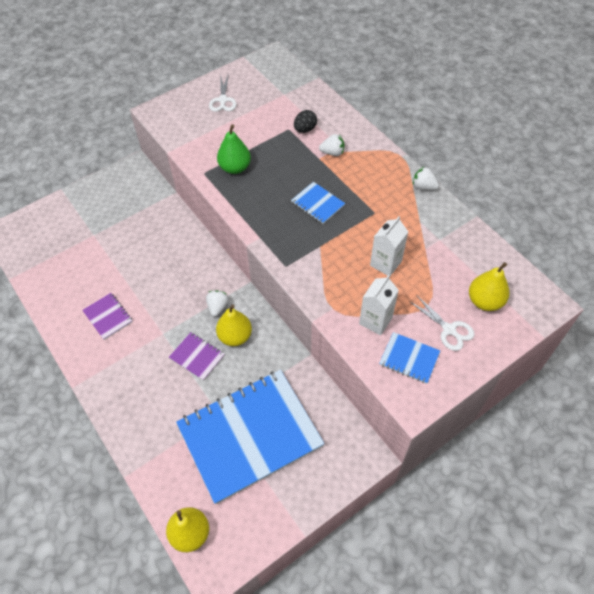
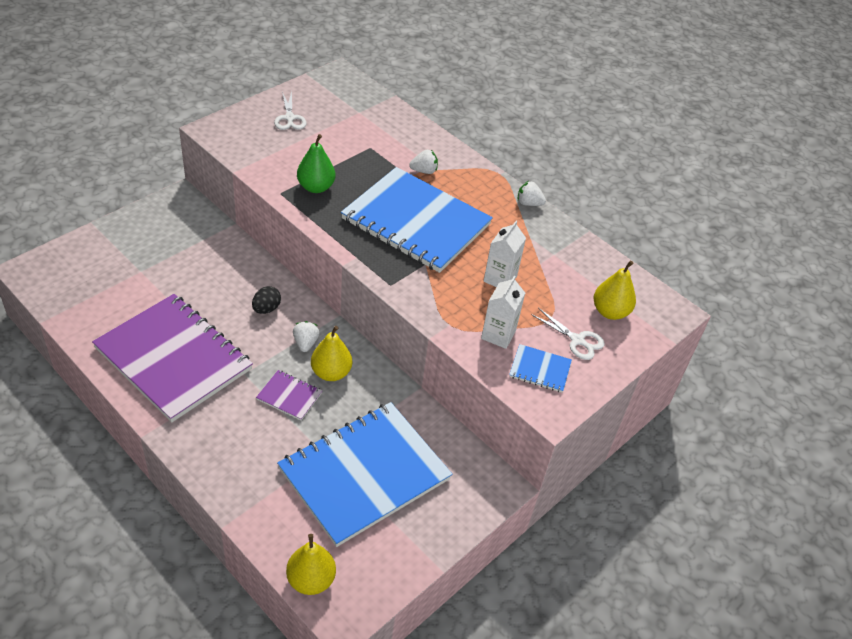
camera: 15 degrees left, 10 degrees down
(108, 317) = (173, 358): purple notebook -> purple notebook, size x2.48
(305, 129) = (389, 148): black egg -> black egg (266, 309)
(318, 204) = (416, 222): blue notebook -> blue notebook, size x2.48

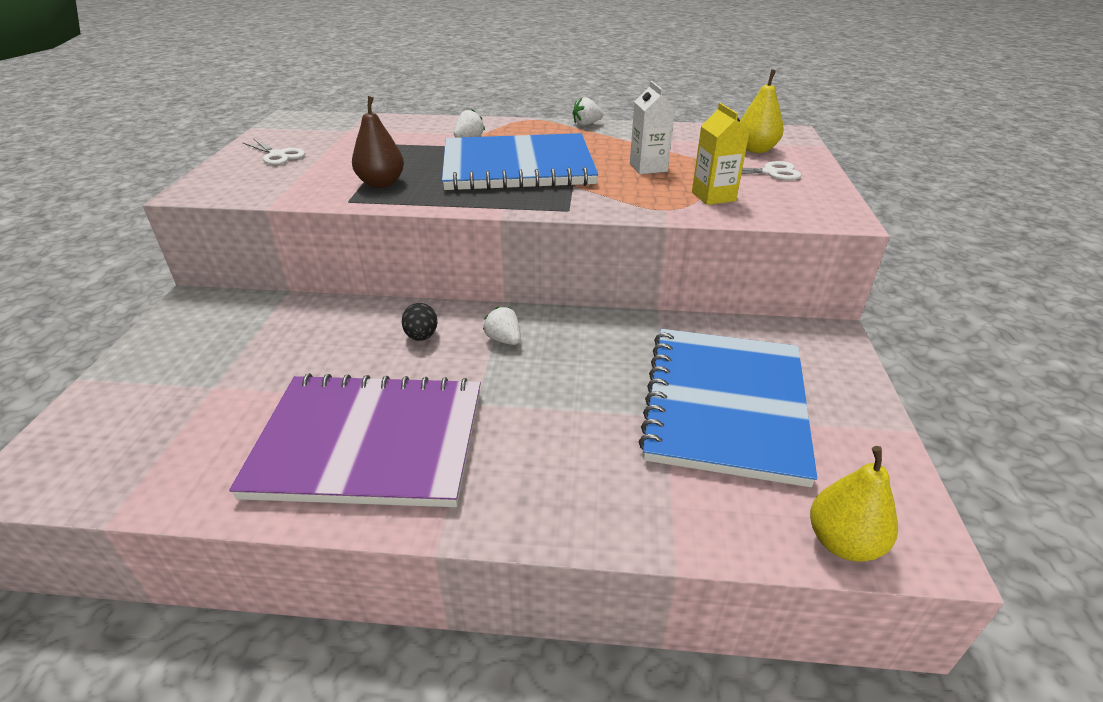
camera: 35 degrees left, 10 degrees down
(289, 396) = (553, 391): purple notebook -> none
(316, 187) = (381, 184): green pear -> brown pear
(331, 373) = (564, 347): yellow pear -> none
(498, 335) = (713, 196): white carton -> yellow carton
(540, 369) = (783, 199): blue notebook -> none

